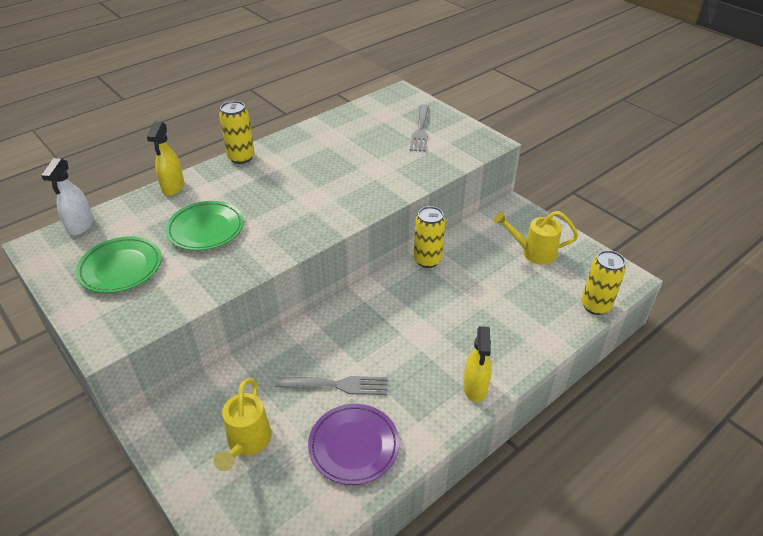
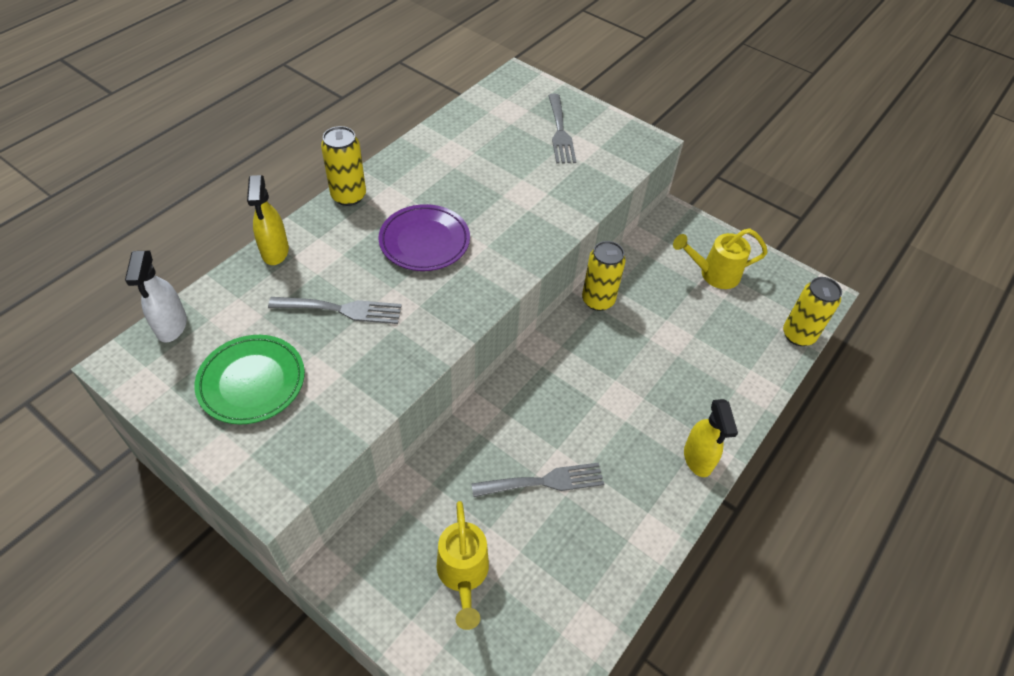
camera: 15 degrees left, 10 degrees up
(206, 229) = (342, 309): green plate -> grey fork
(354, 446) = (586, 556): purple plate -> purple plate (424, 241)

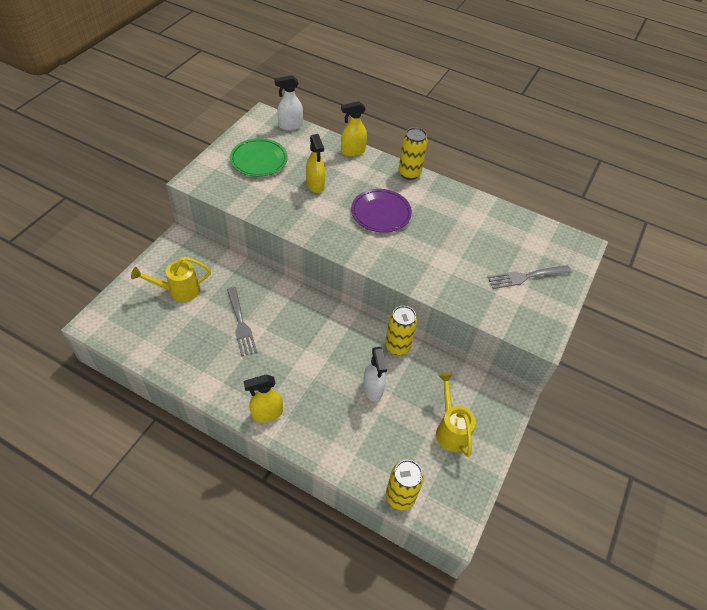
camera: 80 degrees right, 0 degrees up
(342, 309) = (315, 185): grey fork -> yellow spray bottle
(660, 336) = (373, 389): none -> white spray bottle

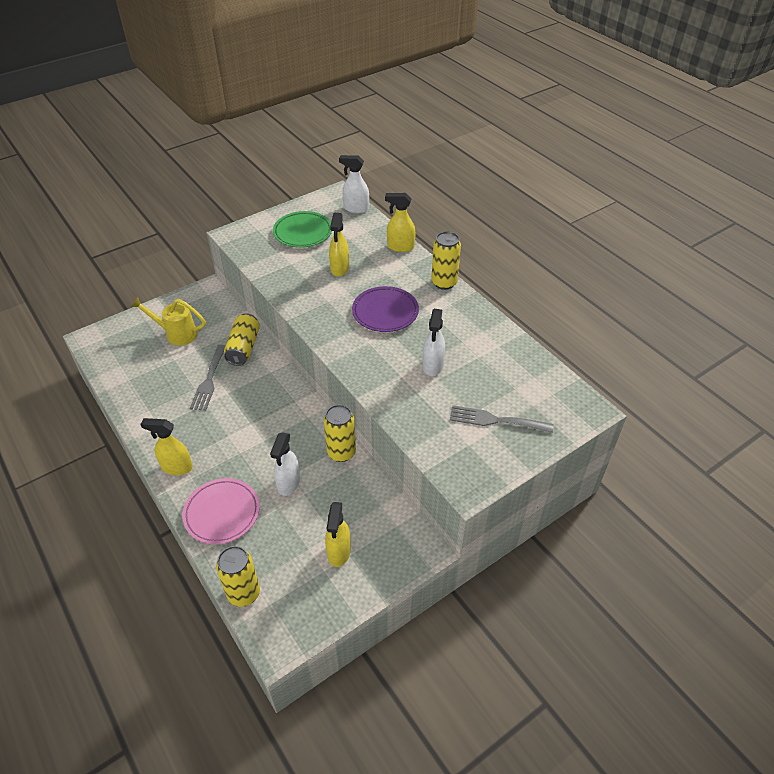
camera: 30 degrees right, 5 degrees down
(251, 283) = (243, 348): none -> yellow can
(335, 437) = (222, 513): none -> pink plate
(449, 248) = (432, 366): none -> white spray bottle
(450, 429) = (339, 552): yellow watering can -> yellow spray bottle

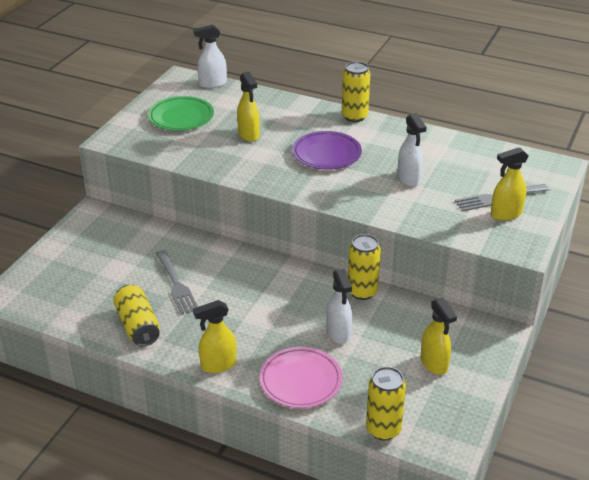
camera: 30 degrees left, 10 degrees down
(176, 334) = (100, 259): yellow watering can -> none
(243, 348) = (183, 246): yellow can -> yellow can (138, 326)
(400, 247) = (287, 101): yellow spray bottle -> yellow spray bottle (505, 214)

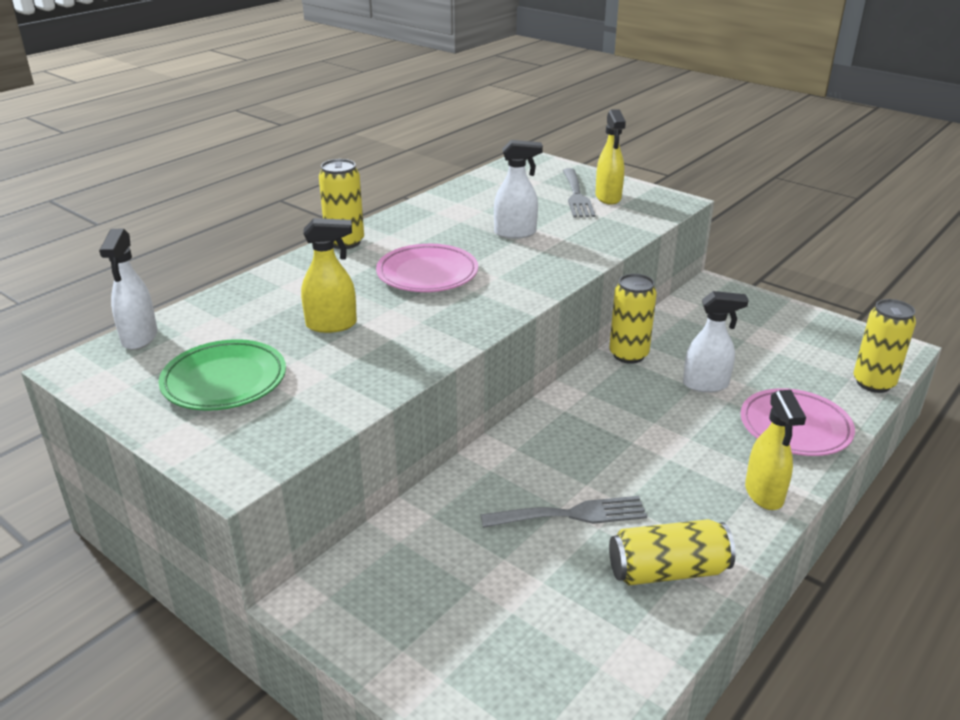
camera: 75 degrees left, 5 degrees down
(326, 154) = (427, 274): purple plate -> pink plate
(434, 364) = (763, 332): yellow spray bottle -> none

